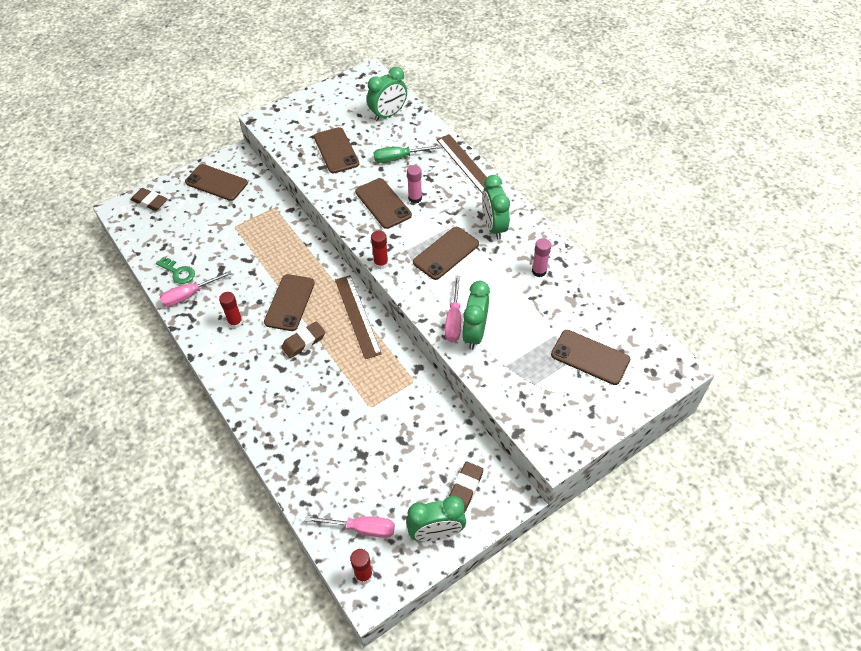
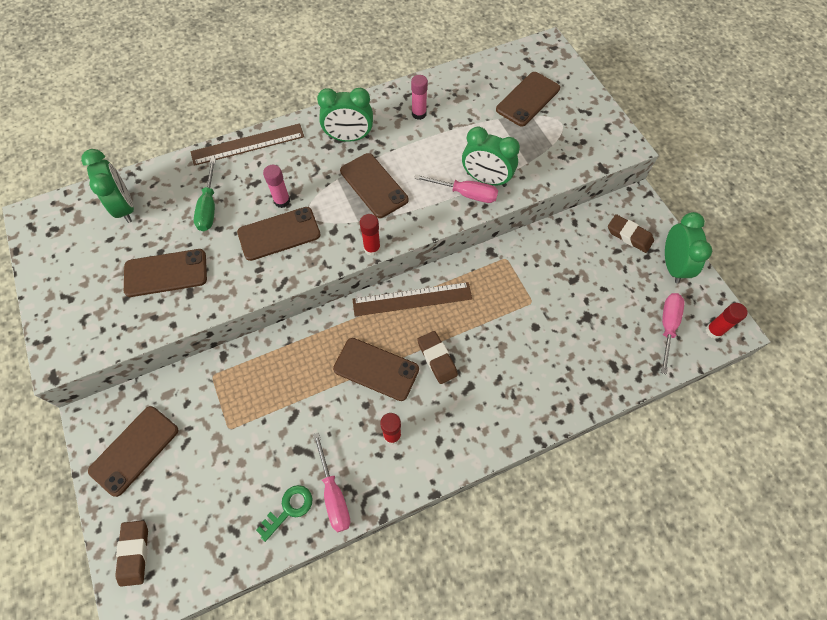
camera: 80 degrees left, 10 degrees up
(150, 202) = (134, 553): brown eraser -> brown eraser turned 45 degrees counterclockwise

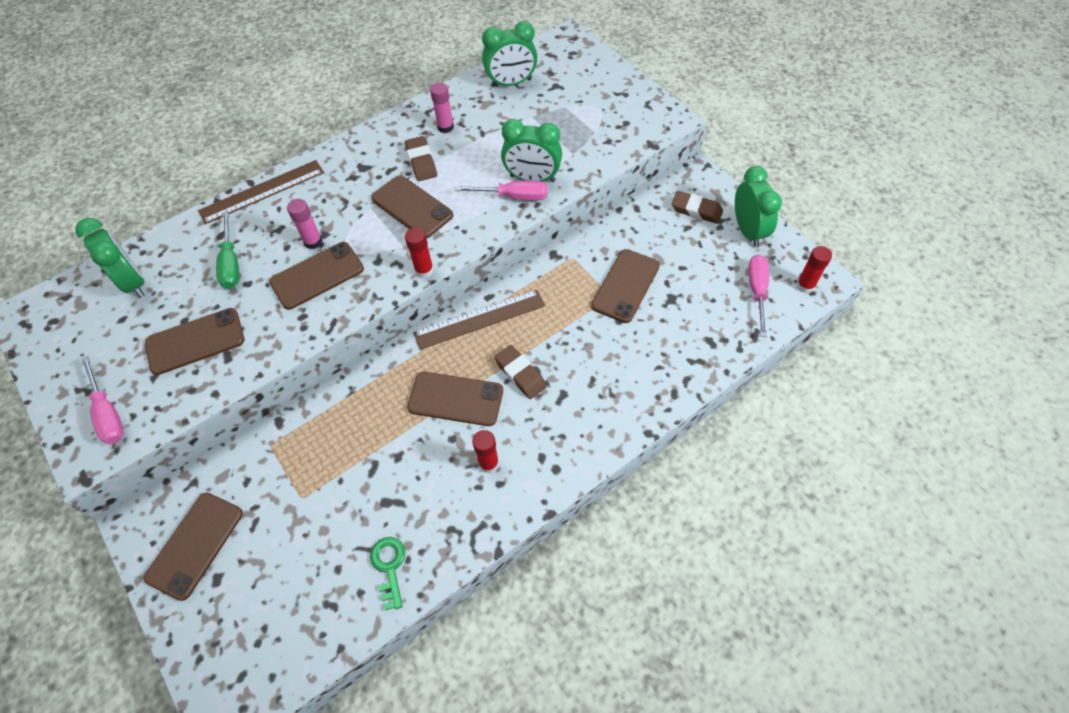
camera: 10 degrees left, 5 degrees down
(134, 553) = (218, 657): brown eraser -> brown eraser (421, 162)
(289, 509) = (389, 567): green key -> green key turned 45 degrees counterclockwise
(334, 494) = (437, 540): pink screwdriver -> pink screwdriver (108, 413)
(349, 138) = (374, 164): green clock -> green clock (511, 83)
(528, 99) = (558, 92): brown phone -> brown phone (625, 286)

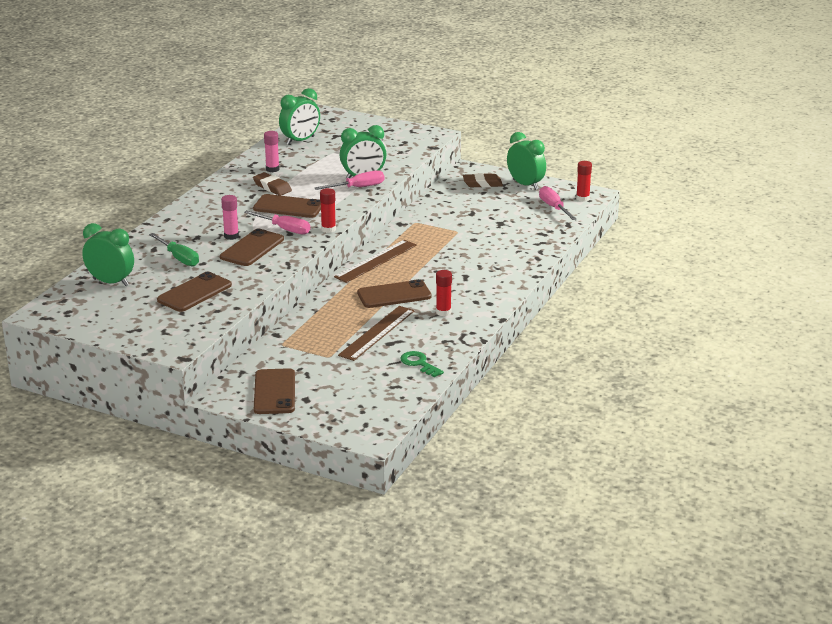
camera: 30 degrees left, 30 degrees down
(108, 413) = (167, 333): pink screwdriver -> pink screwdriver (285, 229)
(262, 192) = (162, 225): brown ruler -> brown ruler (377, 333)
(520, 374) = (428, 275): brown eraser -> none
(625, 286) = (464, 225): brown phone -> none

